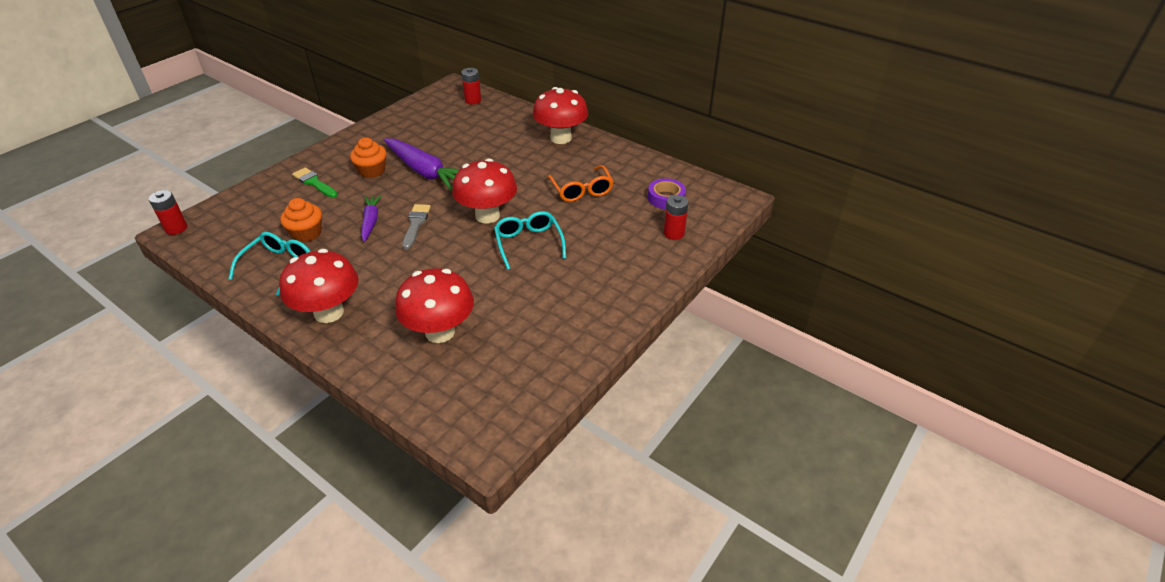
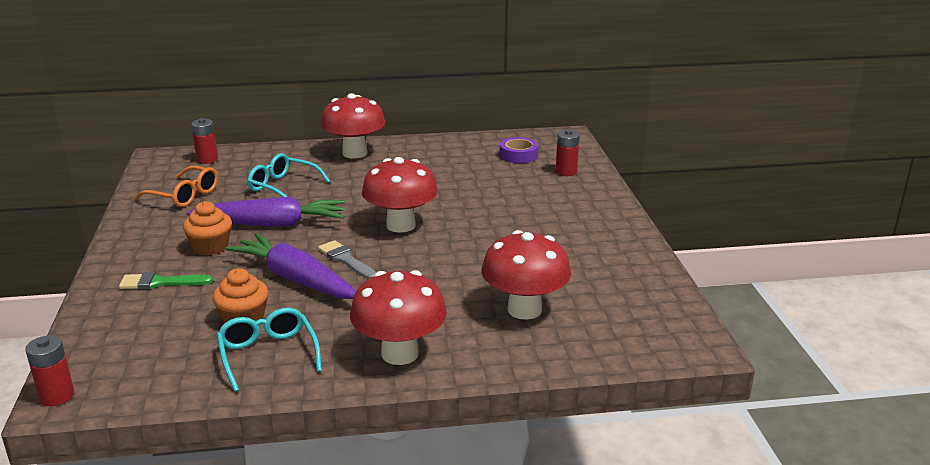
camera: 45 degrees left, 15 degrees down
(371, 221) = (296, 279): purple carrot -> purple carrot, size x1.78
(528, 243) = (474, 225): turquoise glasses -> turquoise glasses (283, 187)
(581, 190) = (445, 177): orange glasses -> orange glasses (184, 195)

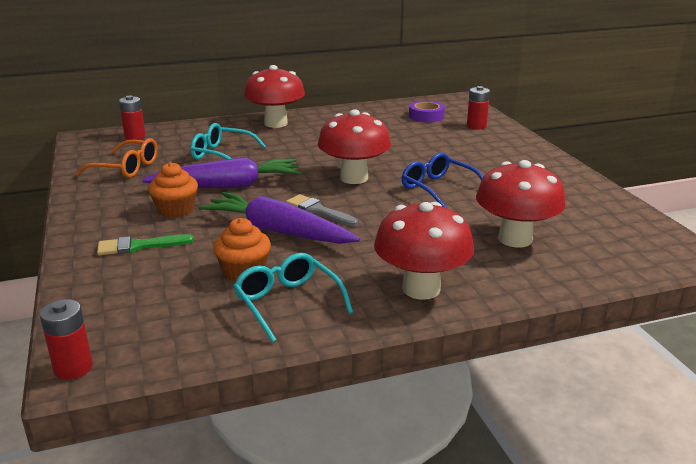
camera: 10 degrees left, 0 degrees up
(480, 245) = (438, 188): none -> blue glasses

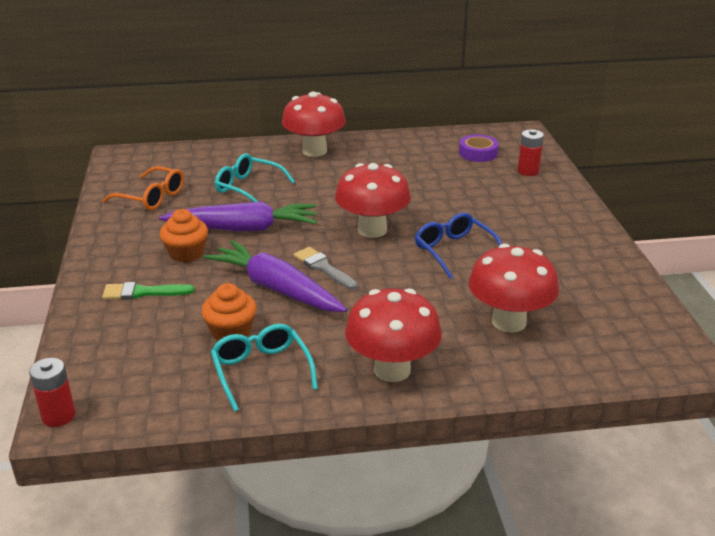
camera: 10 degrees right, 5 degrees up
(135, 137) = (168, 158): red battery -> none

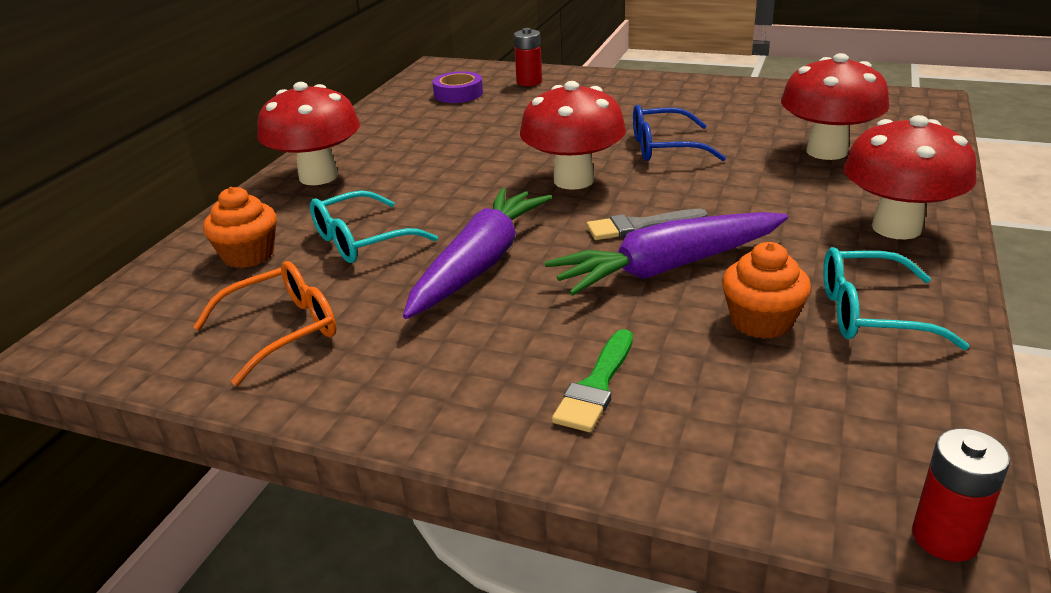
camera: 60 degrees left, 0 degrees up
(186, 253) = (507, 324): orange cupcake -> orange cupcake (248, 255)

